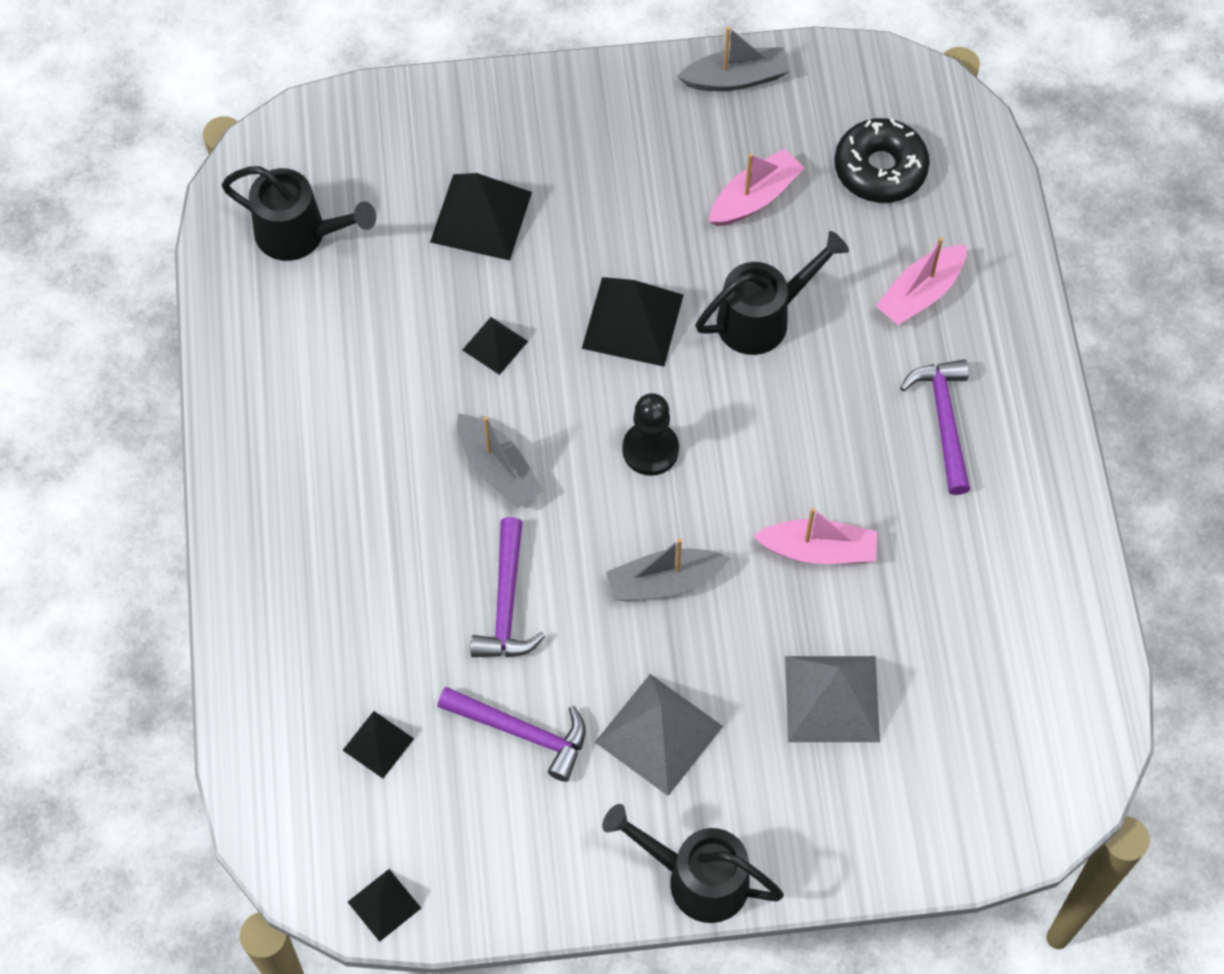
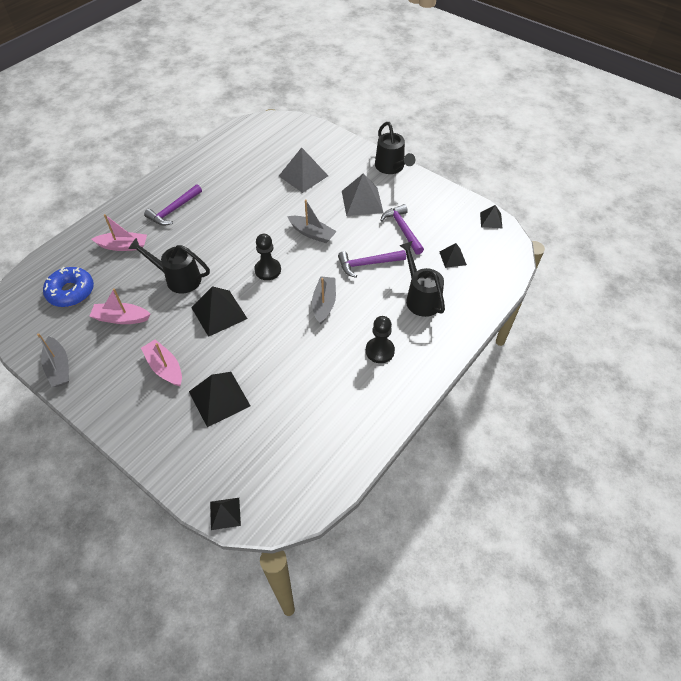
camera: 135 degrees left, 10 degrees down
(301, 234) = (296, 457): black watering can -> black watering can (420, 297)
(335, 464) = (380, 351): none -> black pawn
(495, 345) = (275, 345): black pyramid -> black pyramid (225, 513)
(506, 603) = (368, 264): purple hammer -> purple hammer turned 150 degrees counterclockwise
(736, 78) = (59, 367): grey boat -> grey boat turned 150 degrees counterclockwise
(818, 550) = (257, 208): pink boat -> pink boat (165, 367)
(880, 169) = (71, 292): black donut -> blue donut

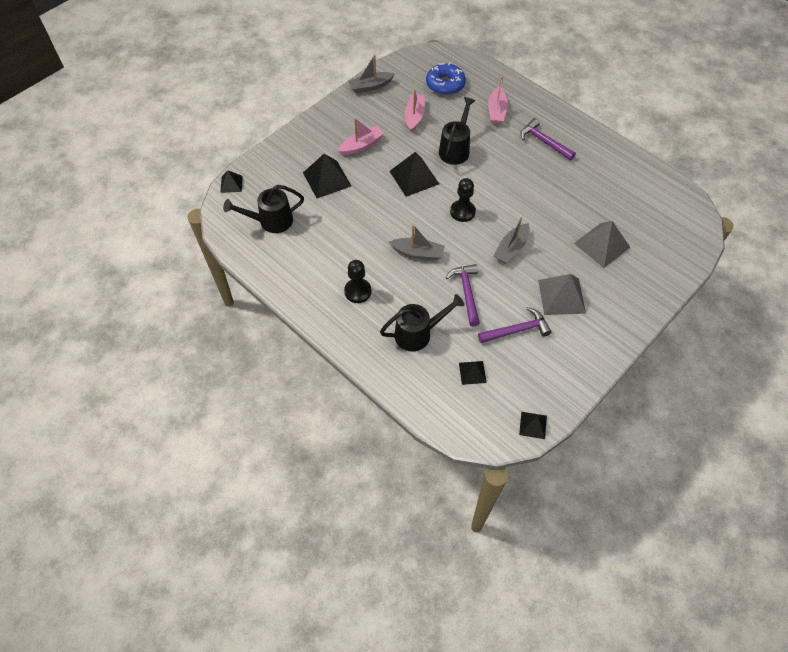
camera: 95 degrees right, 5 degrees up
(391, 167) = (623, 332): black watering can -> black watering can (270, 221)

